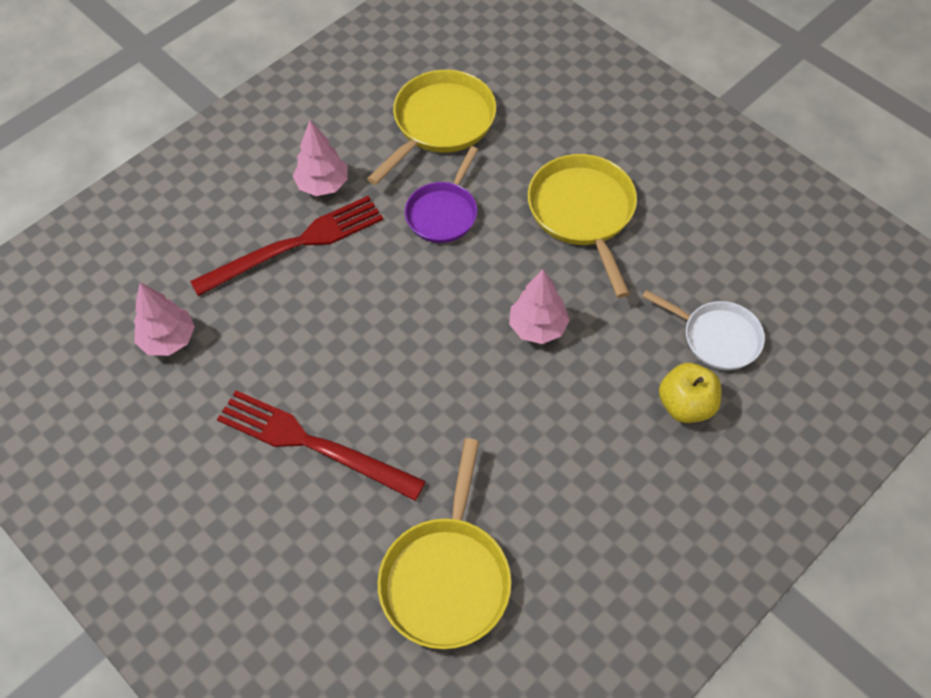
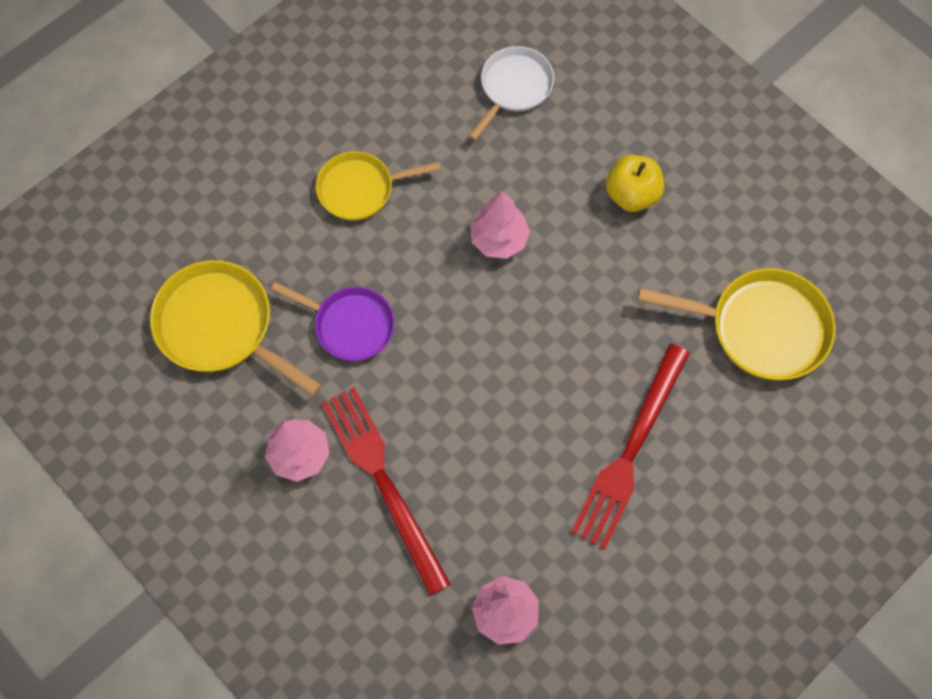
camera: 90 degrees left, 10 degrees up
(583, 213) = (360, 189): yellow pan -> yellow pan, size x0.67
(686, 405) = (585, 121): yellow apple -> yellow apple (632, 195)

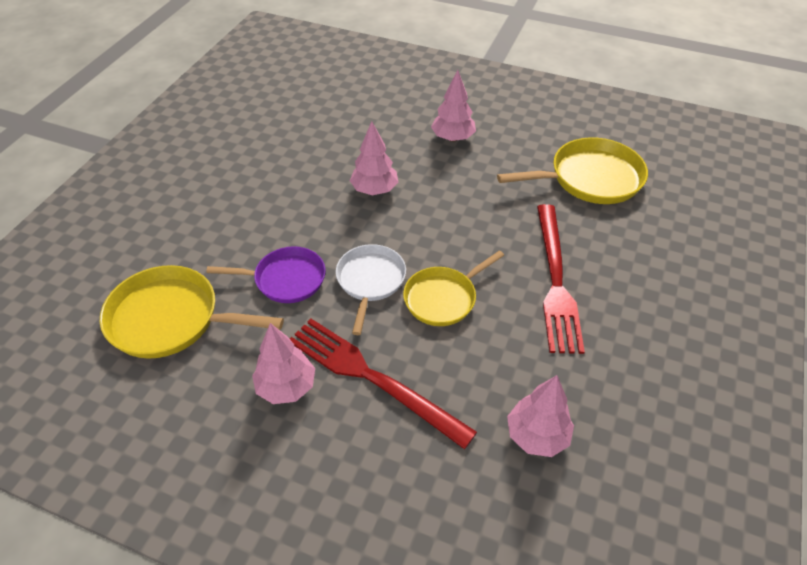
camera: 25 degrees left, 20 degrees down
(360, 189) = (251, 194): yellow pan -> yellow pan (443, 298)
(514, 88) = (336, 109): white pan -> white pan (370, 281)
(632, 195) = (453, 138): yellow apple -> pink tree

